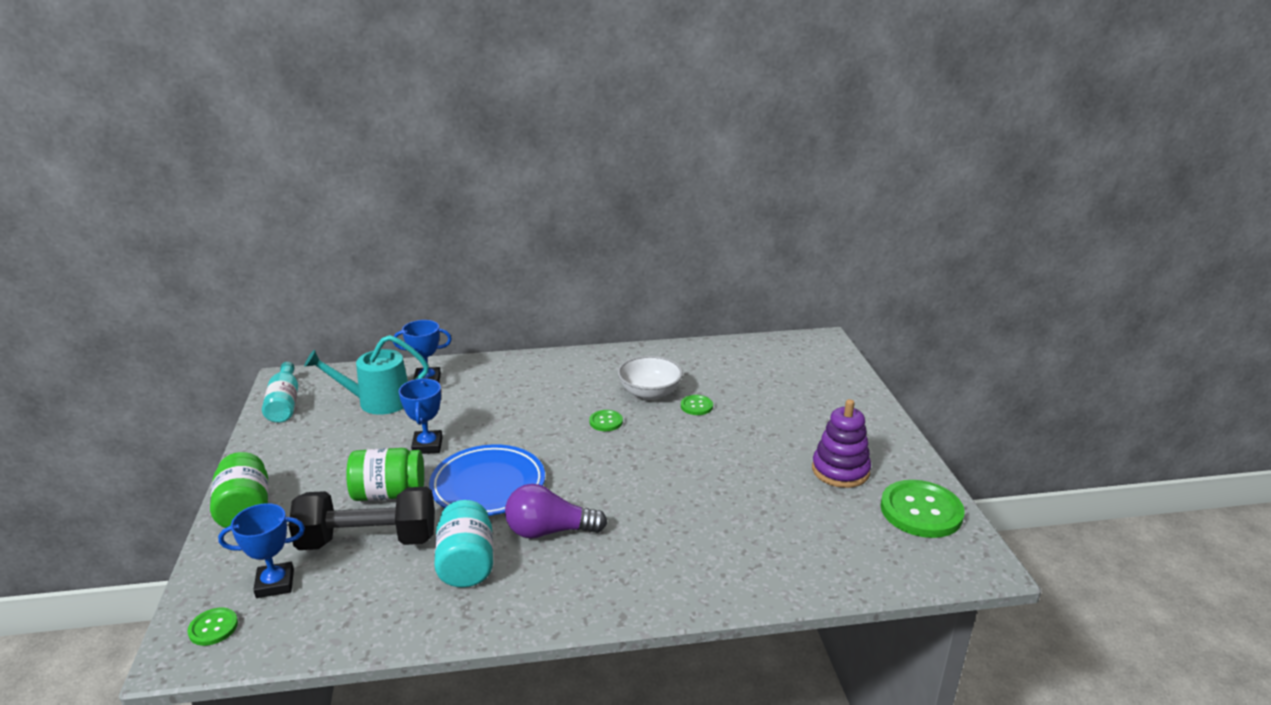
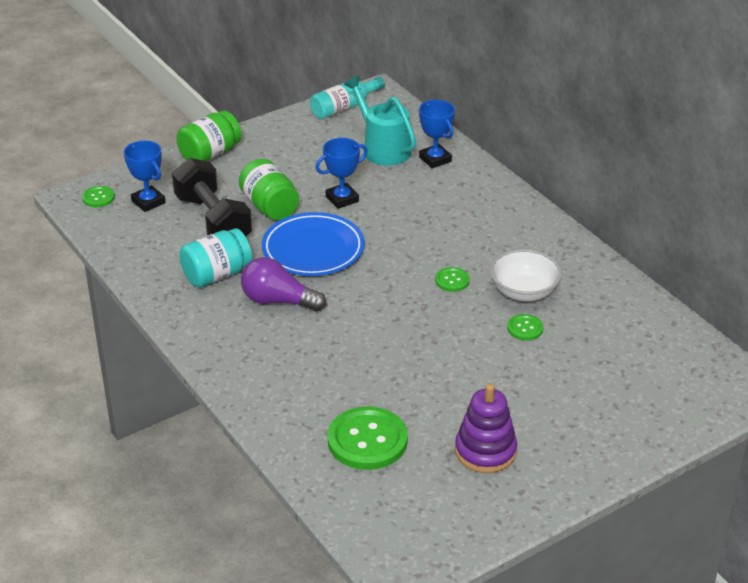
camera: 65 degrees right, 10 degrees up
(549, 531) = (278, 301): purple light bulb -> purple light bulb turned 45 degrees counterclockwise
(921, 511) = (457, 519): green button -> green button (367, 440)

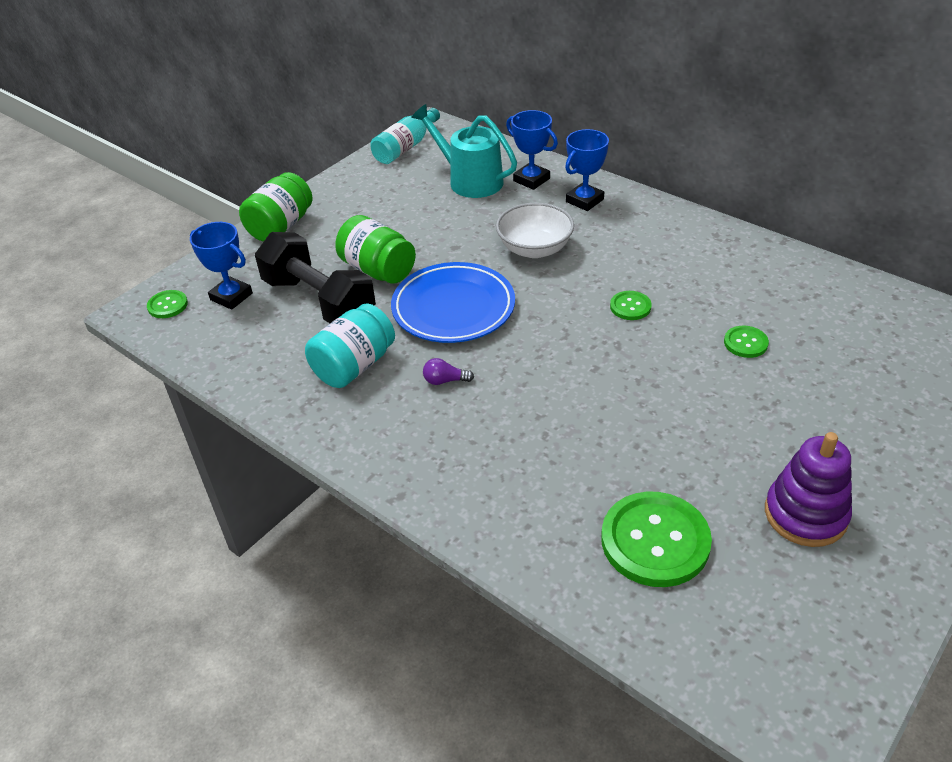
camera: 15 degrees left, 5 degrees up
(278, 301) = (445, 380): purple light bulb -> purple light bulb, size x0.46
(342, 199) = (455, 243): blue trophy -> blue trophy (584, 200)
(524, 292) = (716, 300): white bowl -> white bowl (534, 249)

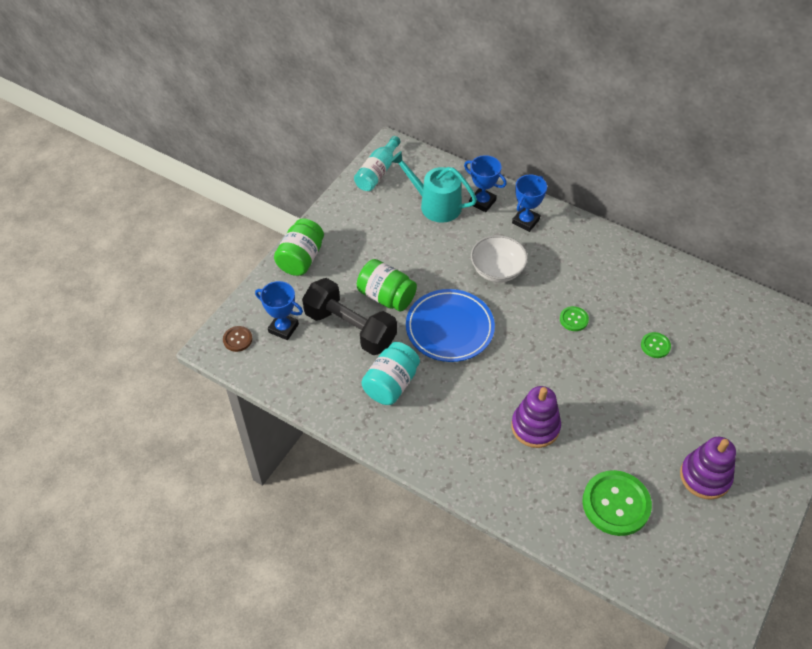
camera: 10 degrees left, 10 degrees up
(167, 305) = (237, 339): green button -> brown button
(445, 380) = (457, 392): purple light bulb -> none
(548, 430) = (535, 427): none -> purple stacking toy

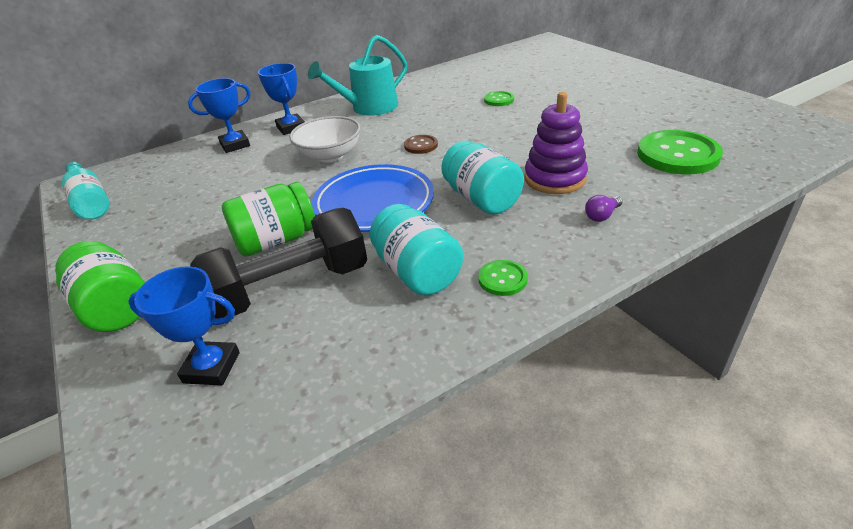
camera: 60 degrees left, 15 degrees down
(237, 339) = (164, 446): brown button -> brown button (421, 145)
(283, 328) = (211, 367): blue trophy -> blue trophy turned 45 degrees clockwise
(435, 205) = (196, 173): turquoise watering can -> turquoise watering can (369, 108)
(485, 389) = (481, 199): none -> turquoise jar
(498, 468) = (602, 215): none -> purple light bulb
(573, 319) = (434, 129): green button -> green button (502, 279)
(705, 476) = (658, 108): purple stacking toy -> none

